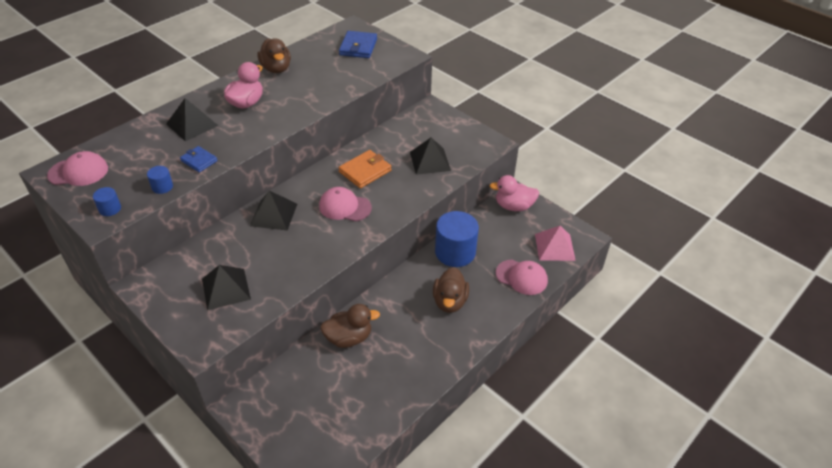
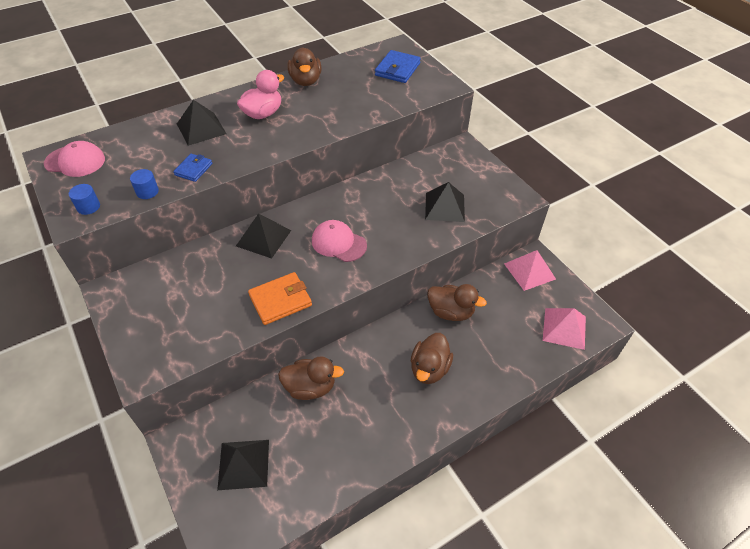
camera: 15 degrees right, 5 degrees up
(199, 161) = (193, 169): blue wallet -> blue wallet turned 60 degrees clockwise
(226, 289) = (189, 312): black pyramid -> black pyramid (244, 464)
(365, 171) = (372, 206): orange wallet -> orange wallet (280, 300)
(455, 252) = (451, 312): blue cylinder -> brown duck
(513, 206) = (529, 271): pink duck -> pink pyramid
(521, 277) = (517, 357): pink cap -> none

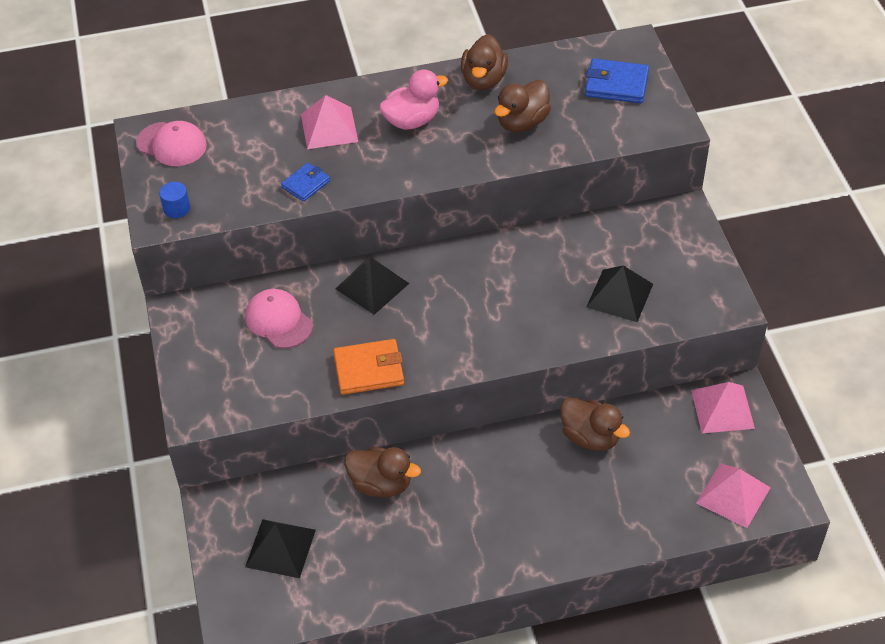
camera: 20 degrees right, 0 degrees up
(147, 192) = (246, 203): blue cylinder -> none
(201, 128) = (329, 127): black pyramid -> pink pyramid
(338, 243) = (463, 314): pink cap -> pink cap (279, 321)
(397, 69) = (616, 84): blue wallet -> blue wallet turned 60 degrees clockwise
(429, 369) = (534, 500): brown duck -> brown duck (522, 122)

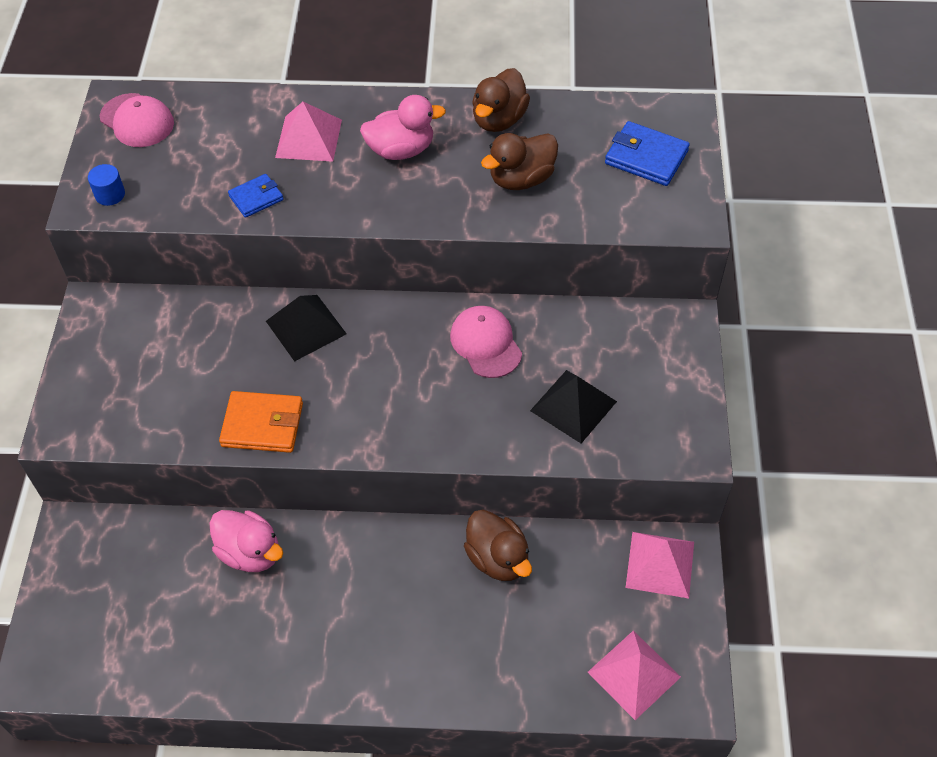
camera: 15 degrees right, 5 degrees up
(279, 321) = (191, 343): pink cap -> pink cap (486, 343)
(280, 548) = (116, 598): black pyramid -> none
(381, 484) = (250, 552): brown duck -> pink duck

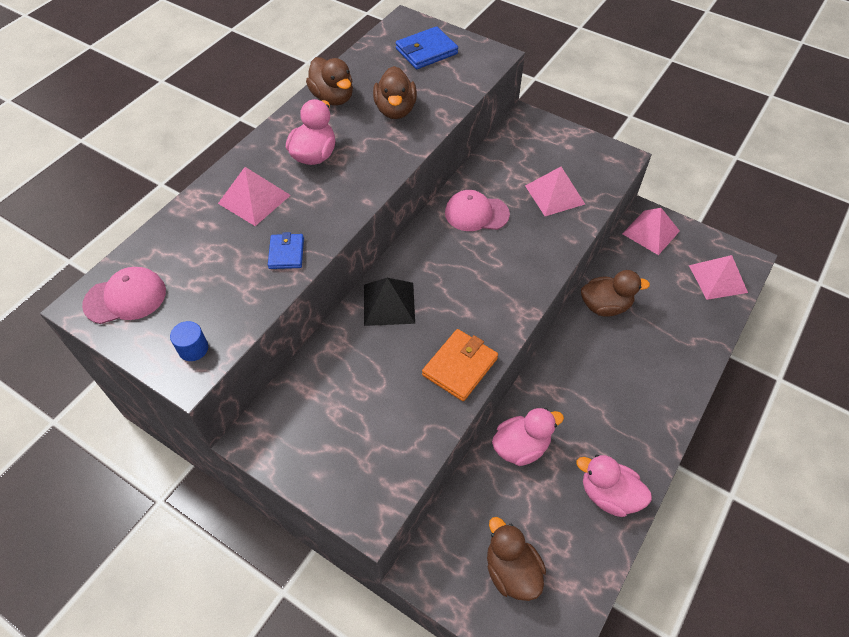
camera: 60 degrees left, 0 degrees up
(105, 605) = (511, 570): none -> brown duck
(236, 662) = (608, 495): none -> pink duck
(573, 406) = (554, 194): black pyramid -> pink pyramid

